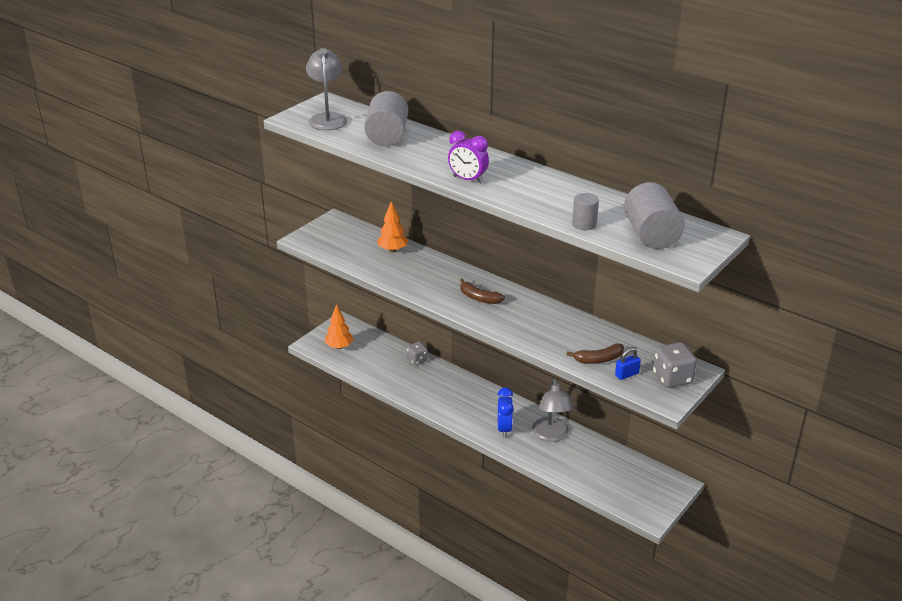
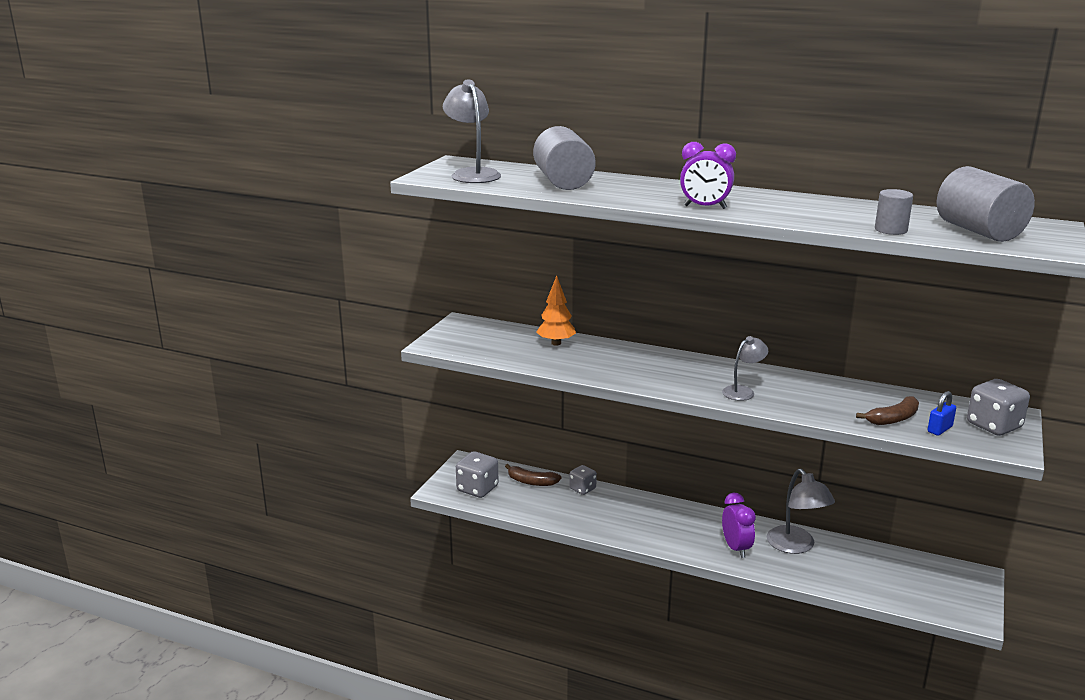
camera: 15 degrees left, 10 degrees down
(339, 347) = (477, 489): orange tree -> grey dice
(479, 298) = (698, 376): brown banana -> brown banana (531, 482)
(503, 316) = (743, 391): none -> grey lamp
(504, 429) = (736, 548): blue clock -> purple clock

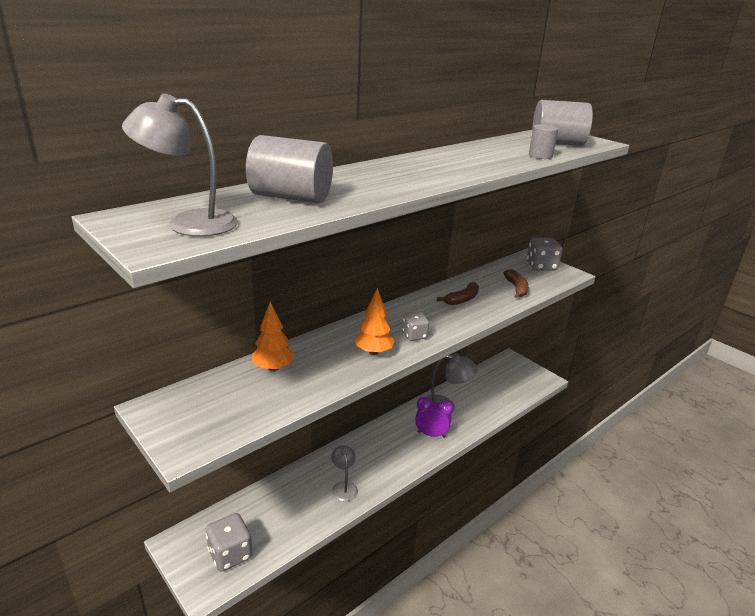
camera: 65 degrees left, 5 degrees up
(531, 482) = (255, 507): brown banana -> brown banana (462, 299)
(582, 489) = (294, 479): grey dice -> grey dice (414, 335)
(634, 373) = (373, 352): none -> orange tree
(705, 207) = (438, 178): purple clock -> none
(743, 391) = (442, 320): grey lamp -> grey lamp (344, 487)
(939, 429) = (537, 281): blue padlock -> none

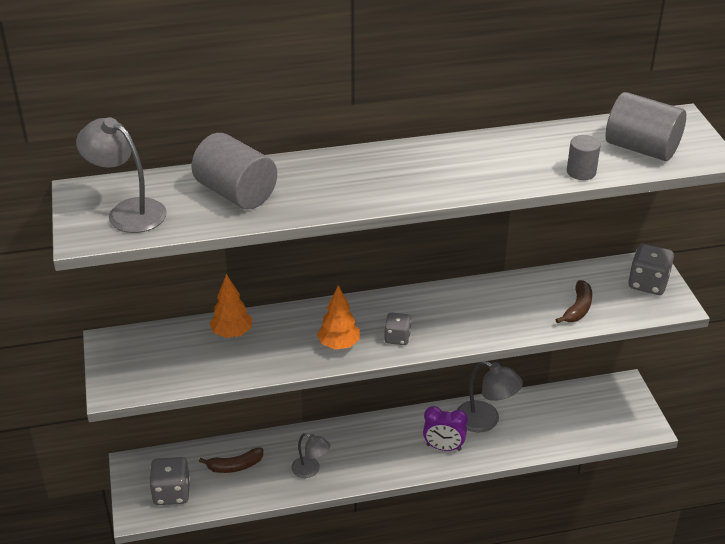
camera: 30 degrees right, 10 degrees up
(344, 487) = (311, 470): grey lamp -> grey lamp turned 105 degrees clockwise
(431, 434) = (443, 447): purple clock -> purple clock turned 150 degrees clockwise
(462, 299) = (494, 306): brown banana -> brown banana (235, 466)

